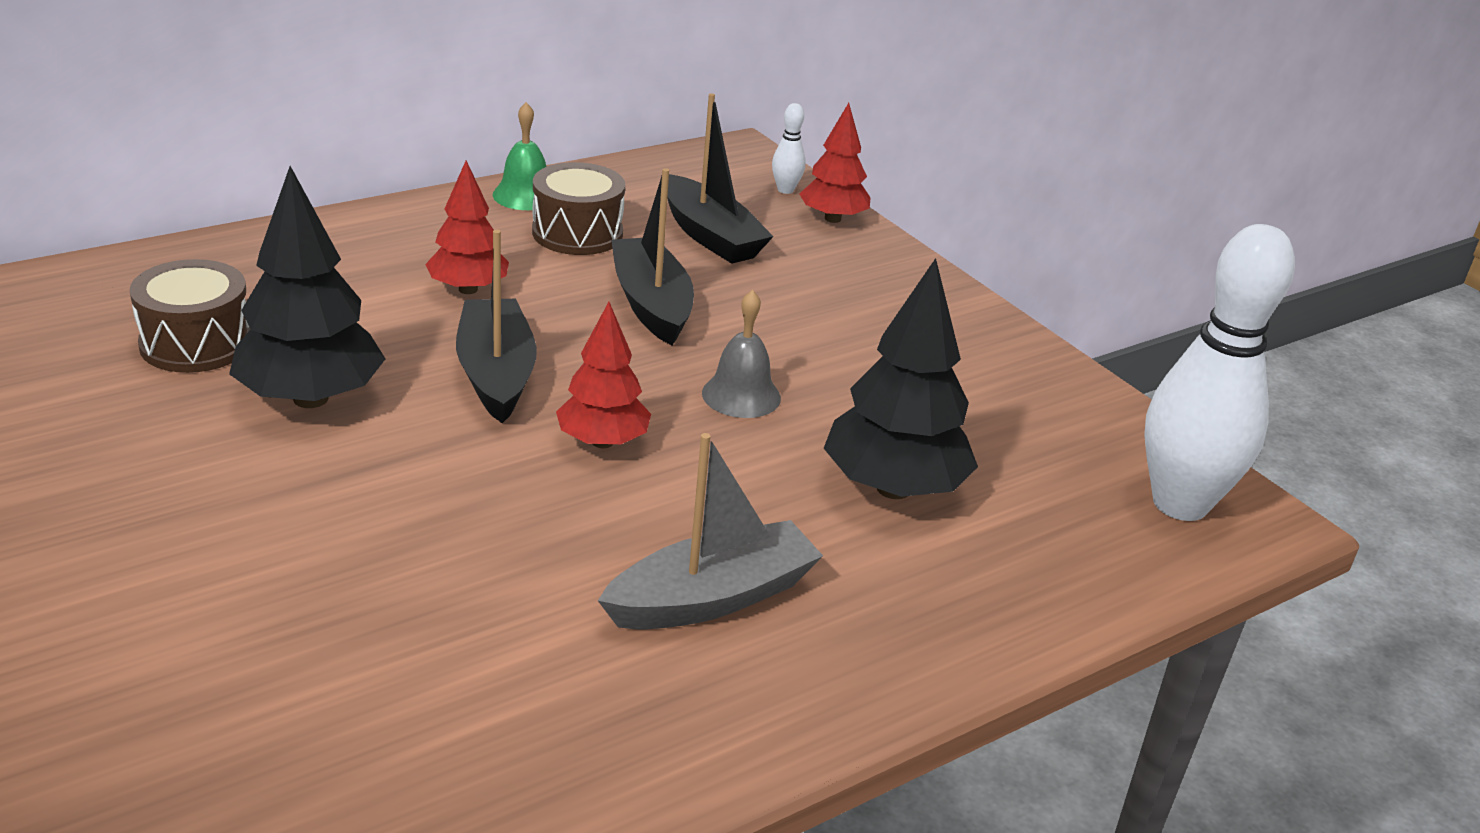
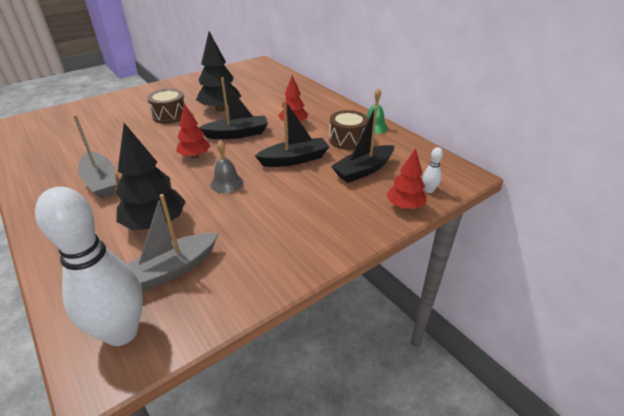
camera: 90 degrees right, 5 degrees up
(196, 343) = (248, 91): brown drum -> brown drum (170, 115)
(1029, 460) = (171, 270): none -> grey boat

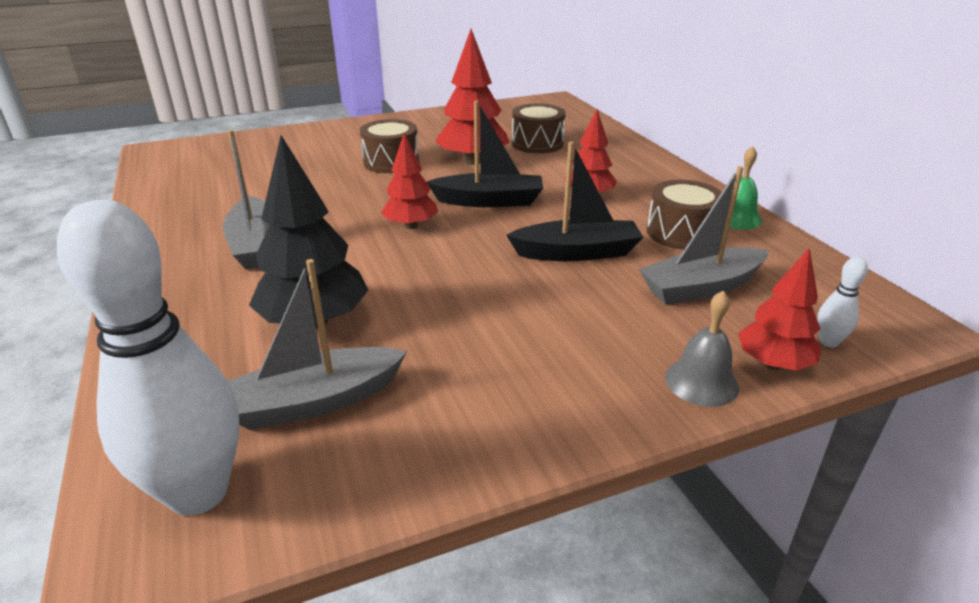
camera: 15 degrees right, 5 degrees down
(220, 109) = (472, 161): black tree -> red tree
(227, 183) = (450, 275): grey bell -> grey bell (701, 382)
(256, 93) = (537, 143): none -> brown drum
(363, 170) = (701, 287): black boat -> grey boat

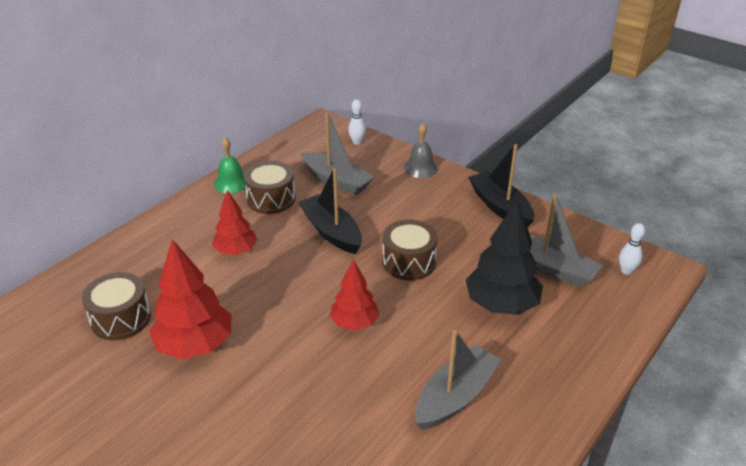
camera: 120 degrees left, 5 degrees up
(198, 492) = (626, 271): white bowling pin -> white bowling pin, size x0.40
(391, 162) = (230, 407): brown drum -> brown drum (409, 262)
(489, 201) = (280, 299): black boat -> black boat (500, 207)
(773, 364) = (389, 153): red tree -> none

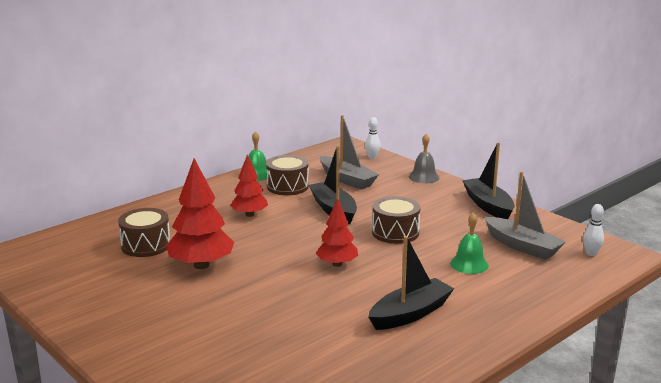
camera: 10 degrees right, 15 degrees down
(455, 396) = (410, 314): grey boat -> black boat
(501, 305) = (469, 264): black tree -> green bell

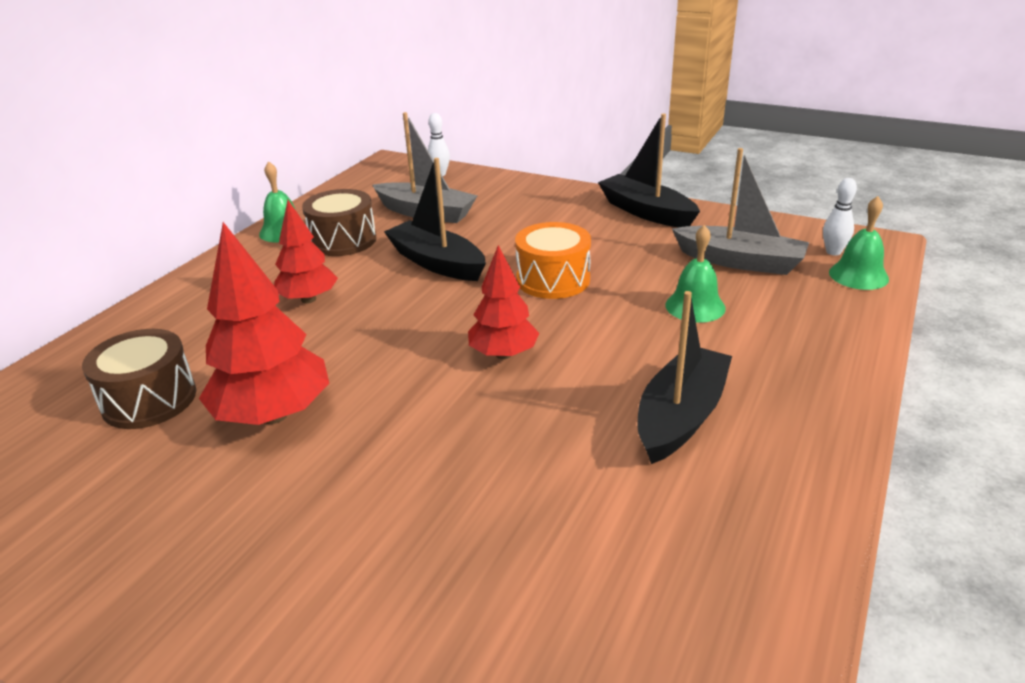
camera: 20 degrees left, 10 degrees up
(395, 232) = (553, 279): brown drum -> orange drum
(424, 177) = (530, 188): grey bell -> none
(593, 270) = (858, 275): none -> green bell

